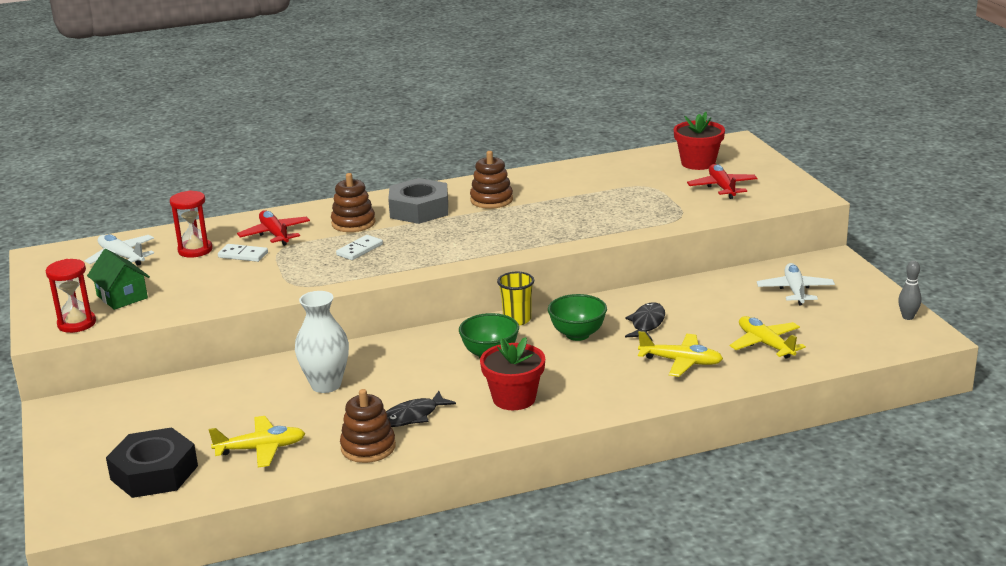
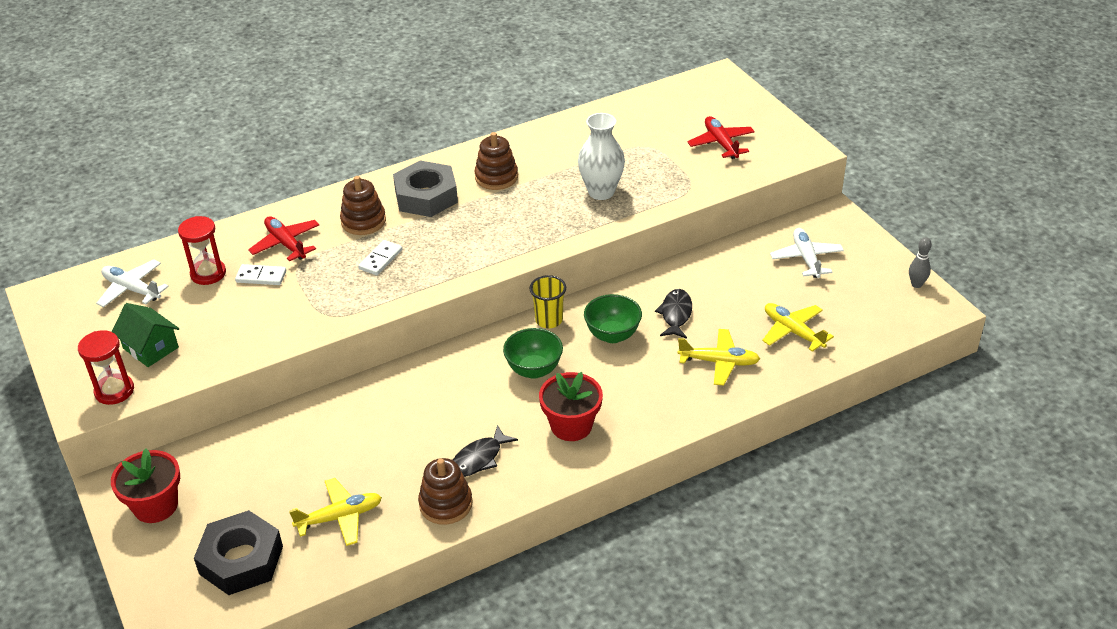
camera: 10 degrees left, 15 degrees up
(326, 385) = (382, 426): white vase -> white vase (601, 192)
(698, 163) = (690, 109): red flower pot -> red flower pot (155, 506)

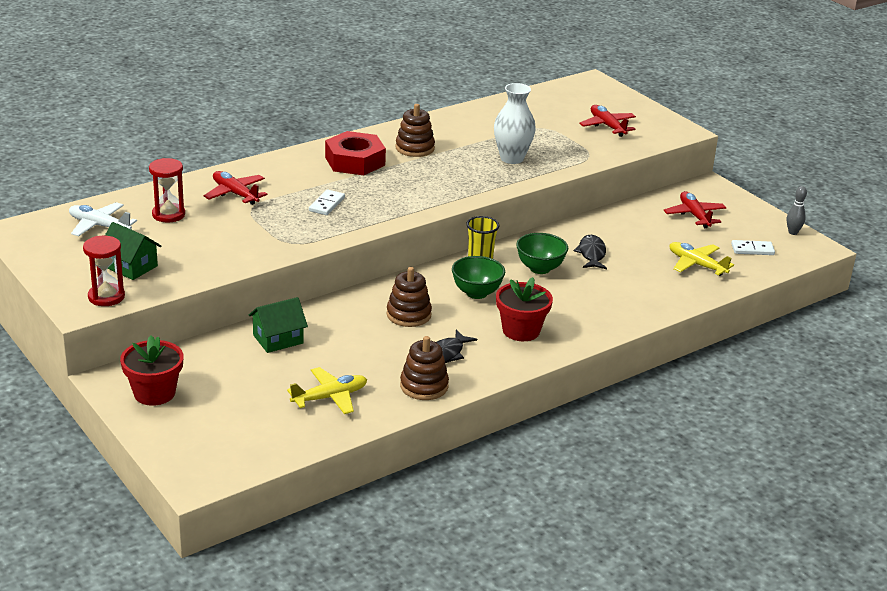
camera: 10 degrees left, 10 degrees down
(241, 560) = (247, 429): black nut -> none
(261, 277) = (219, 217): white domino -> white domino (752, 250)
(303, 432) = (278, 339): none -> green house
(363, 221) = (302, 178): brown stacking toy -> brown stacking toy (408, 315)
(426, 196) = (355, 161): grey nut -> red nut
(719, 362) = (638, 286): yellow plane -> none
(806, 258) = (694, 215): white plane -> red plane

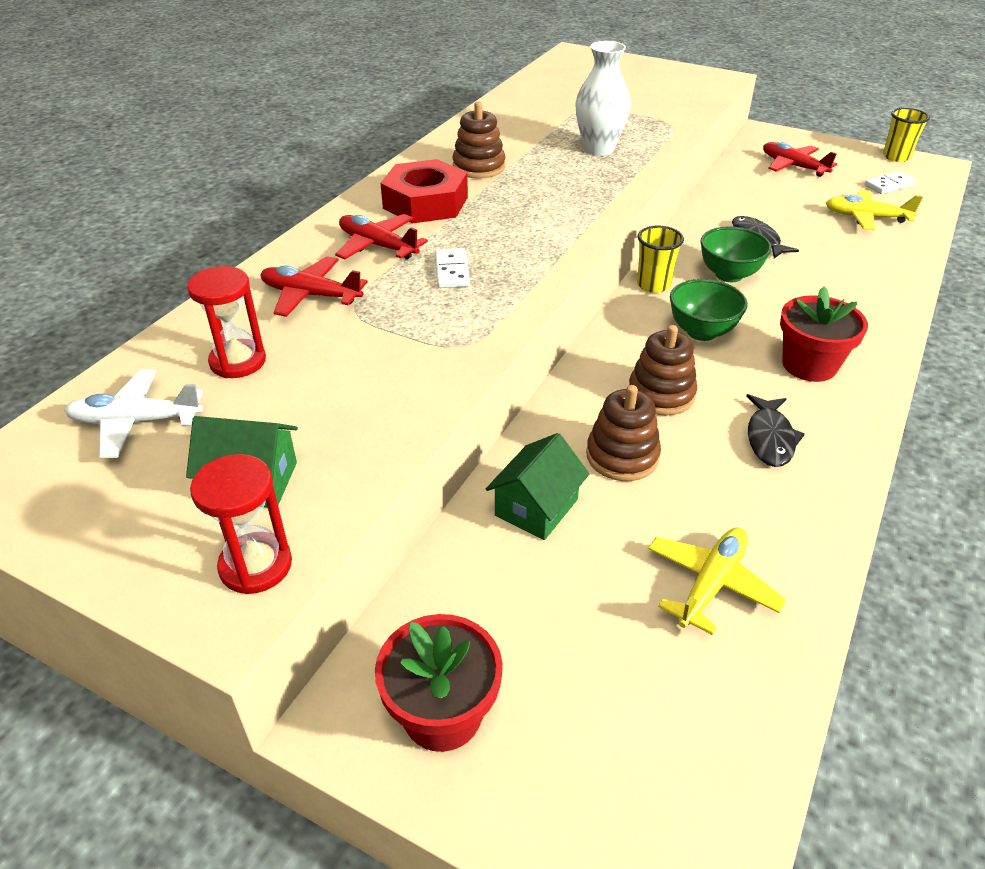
camera: 25 degrees left, 10 degrees up
(424, 386) = (804, 503): brown stacking toy -> brown stacking toy (622, 456)
(607, 126) = (647, 91): red plane -> red plane (377, 246)
(793, 232) = (896, 157): grey bowling pin -> yellow cup

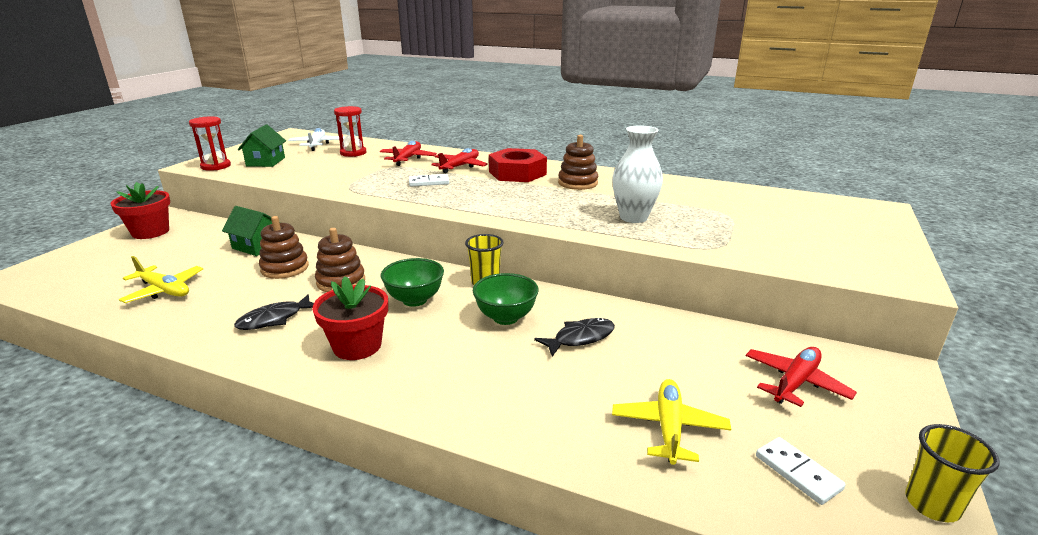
camera: 85 degrees right, 15 degrees down
(770, 438) = (274, 319): black fish -> black fish turned 45 degrees counterclockwise

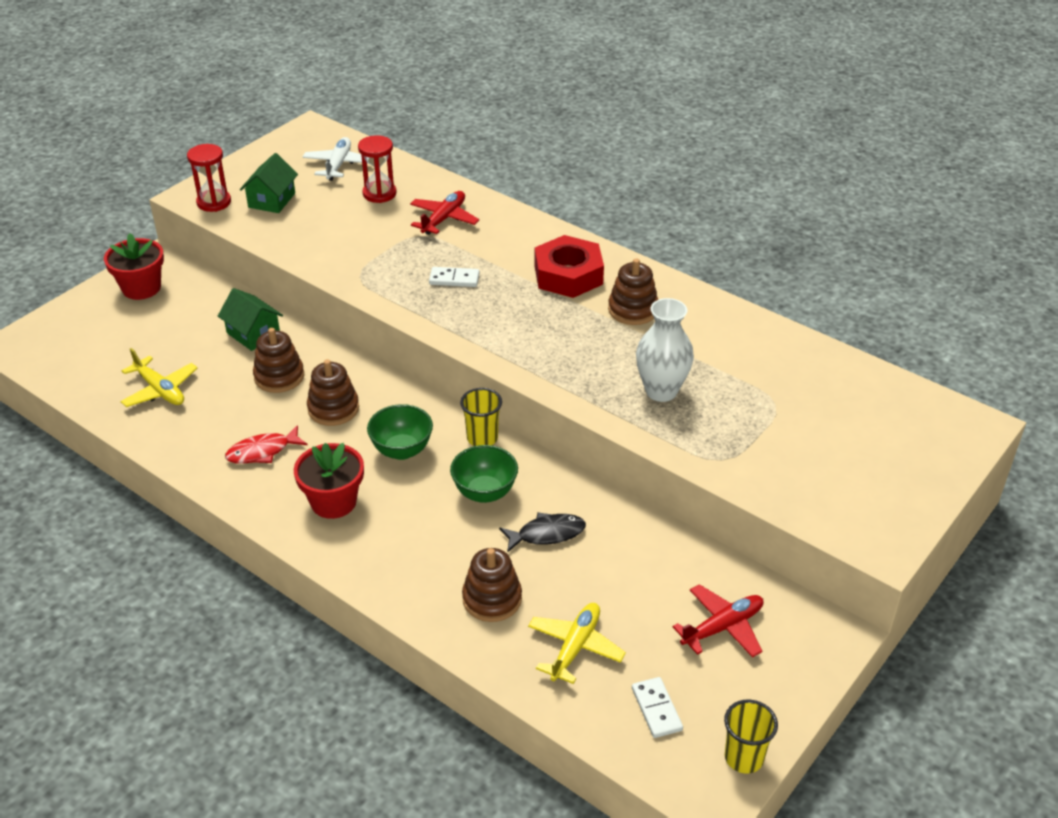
camera: 15 degrees right, 15 degrees up
(274, 319) = (262, 451): black fish -> red fish
(460, 166) = (503, 248): red plane -> none
(556, 399) = (492, 599): none -> brown stacking toy

